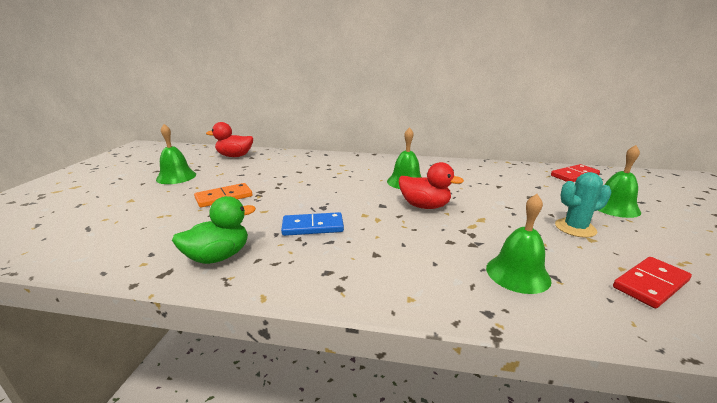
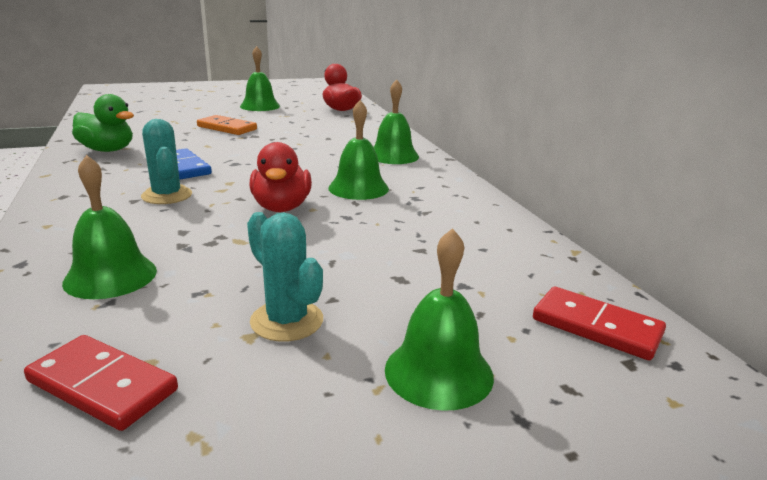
camera: 60 degrees right, 0 degrees up
(356, 163) = (393, 156): none -> green bell
(375, 240) = (167, 195): none -> turquoise cactus

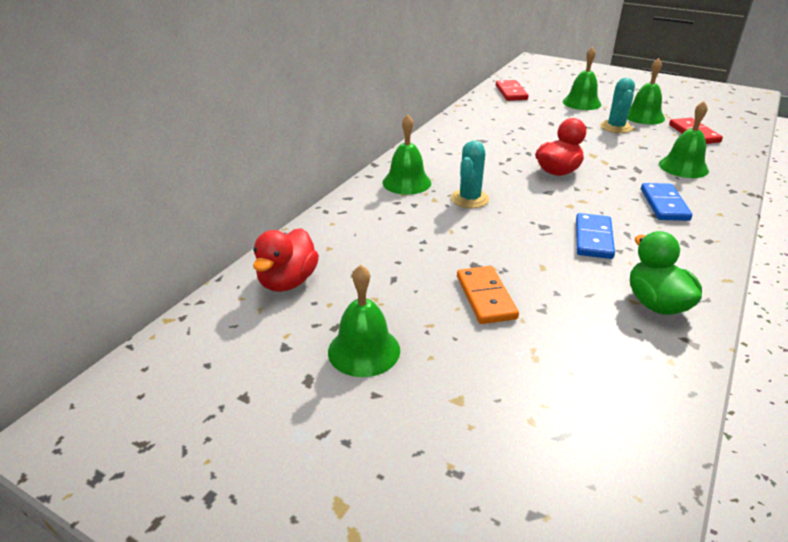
camera: 130 degrees left, 10 degrees up
(124, 213) = (664, 204): none -> blue domino
(167, 195) = (626, 210): turquoise cactus -> turquoise cactus (469, 199)
(358, 188) = (489, 166): green bell -> green bell (644, 116)

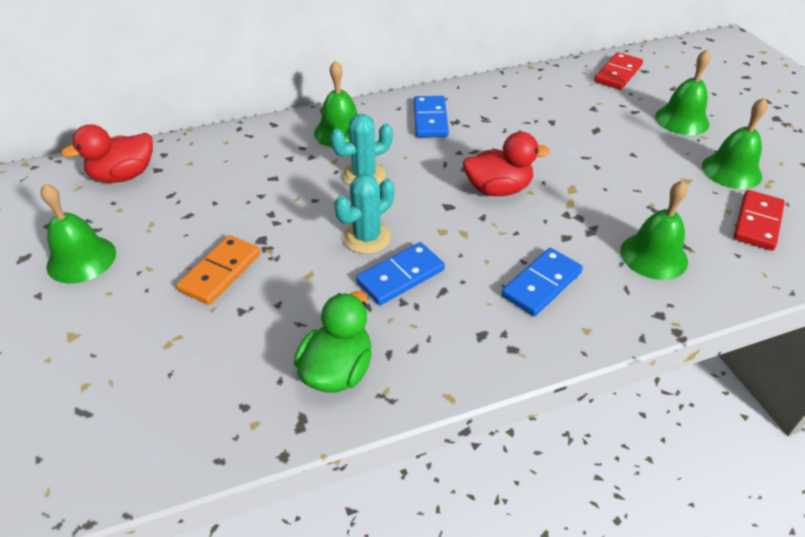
camera: 40 degrees right, 10 degrees up
(451, 153) = (430, 119): none -> blue domino
(616, 127) = (665, 168): turquoise cactus -> turquoise cactus (367, 237)

